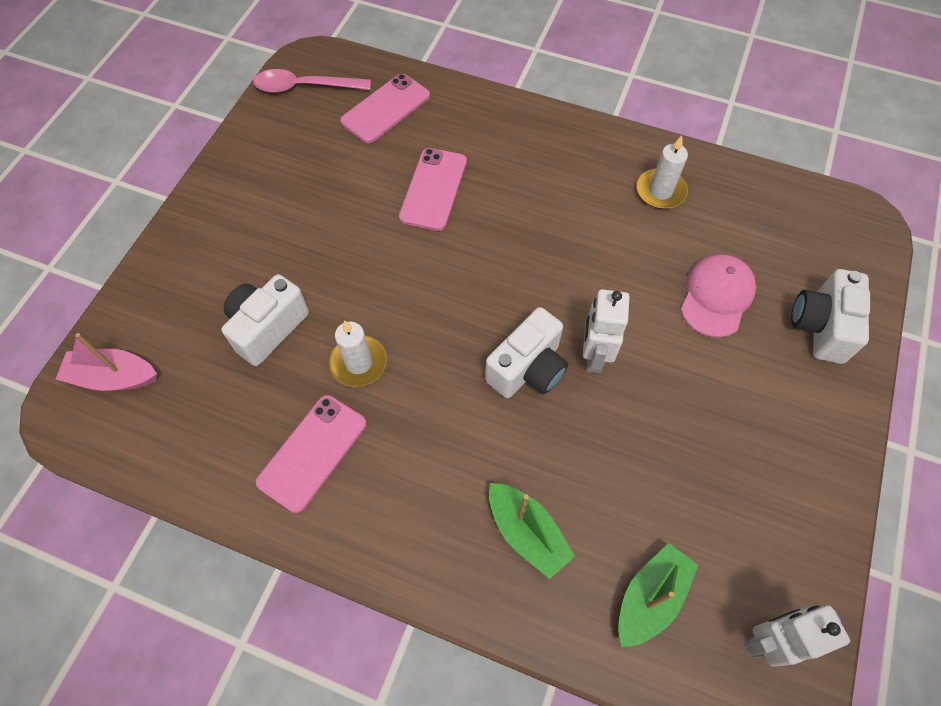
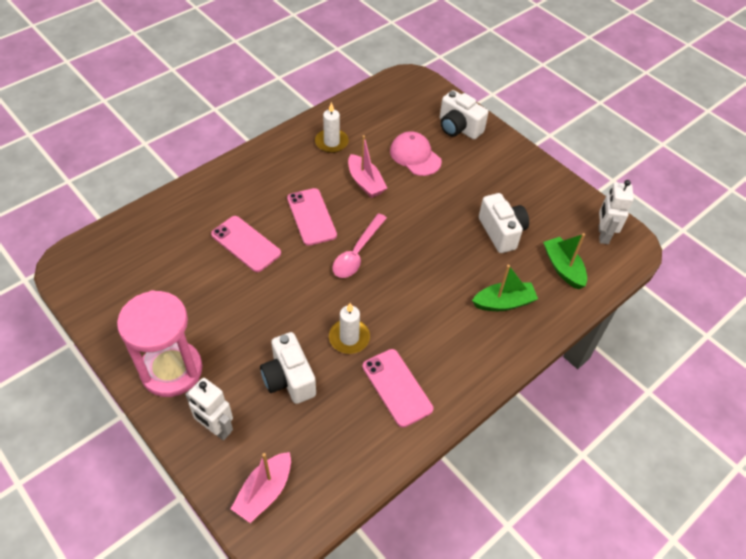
camera: 65 degrees left, 10 degrees down
(226, 214) = (171, 370): none -> pink hourglass
(305, 87) = (92, 278): pink spoon -> pink spoon (357, 252)
(386, 109) = (155, 240): pink phone -> pink phone (311, 217)
(527, 369) = (407, 257): white camera -> white camera (501, 232)
(594, 356) = (417, 224): white robot -> white robot (216, 429)
(621, 261) = (365, 182): none -> pink boat

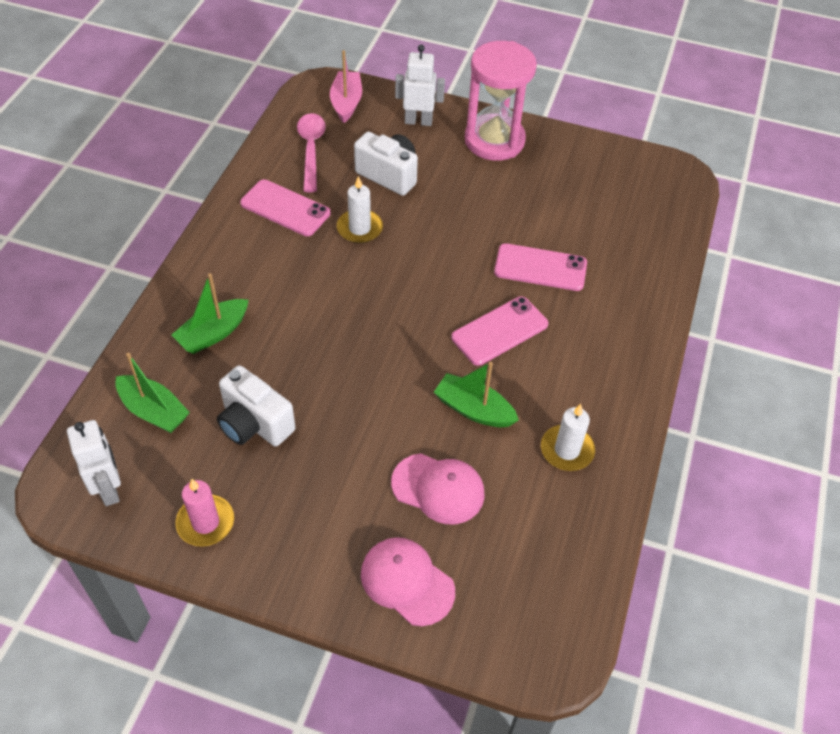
camera: 150 degrees right, 0 degrees up
(311, 217) = (500, 331): pink phone -> pink phone turned 75 degrees counterclockwise
(357, 252) = (414, 314): pink spoon -> pink spoon (311, 150)
(365, 182) = (473, 409): pink boat -> green boat
(458, 128) = (407, 582): white camera -> pink cap
(551, 195) = (205, 522): none -> pink candle

